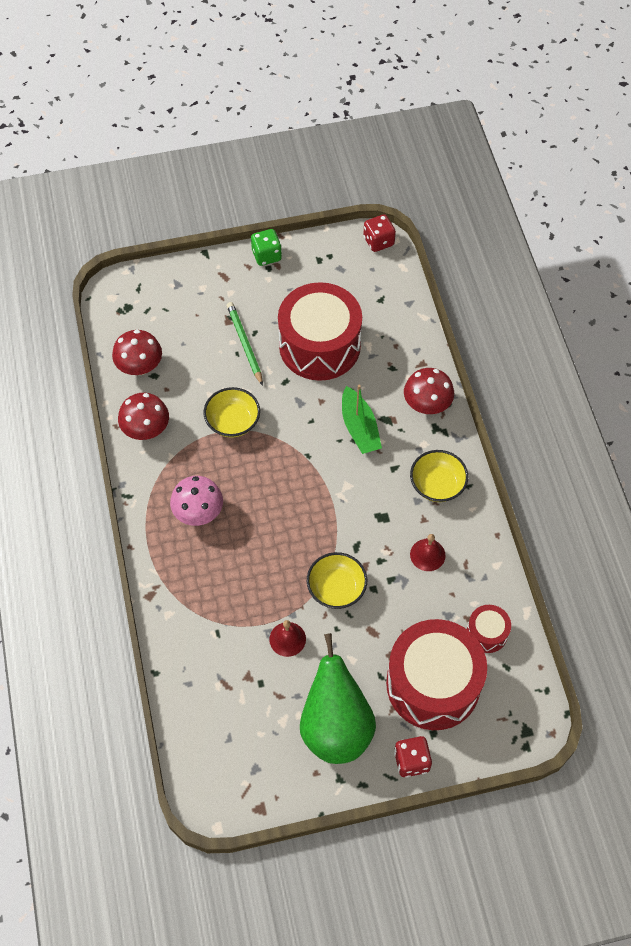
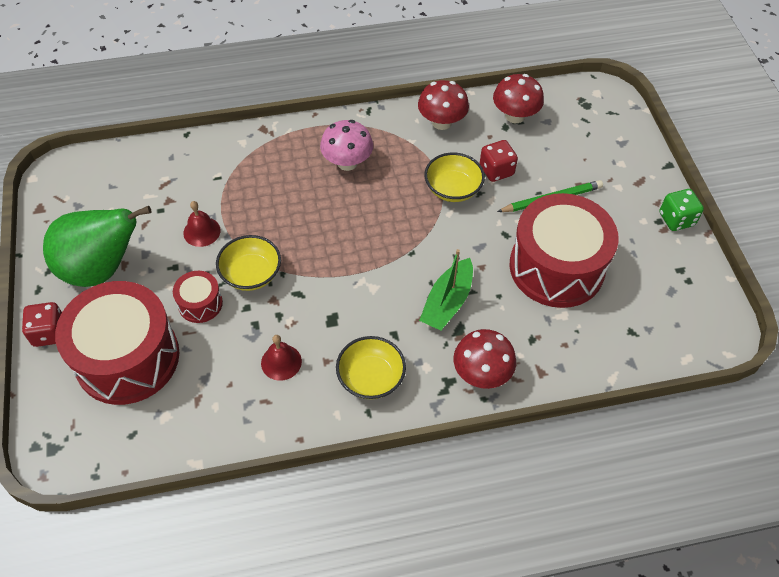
camera: 90 degrees right, 5 degrees down
(359, 428) = (447, 302): green boat -> green boat turned 45 degrees counterclockwise
(378, 241) = (722, 333): red dice -> red dice (496, 170)
(487, 633) = (176, 417): red drum -> red drum (200, 304)

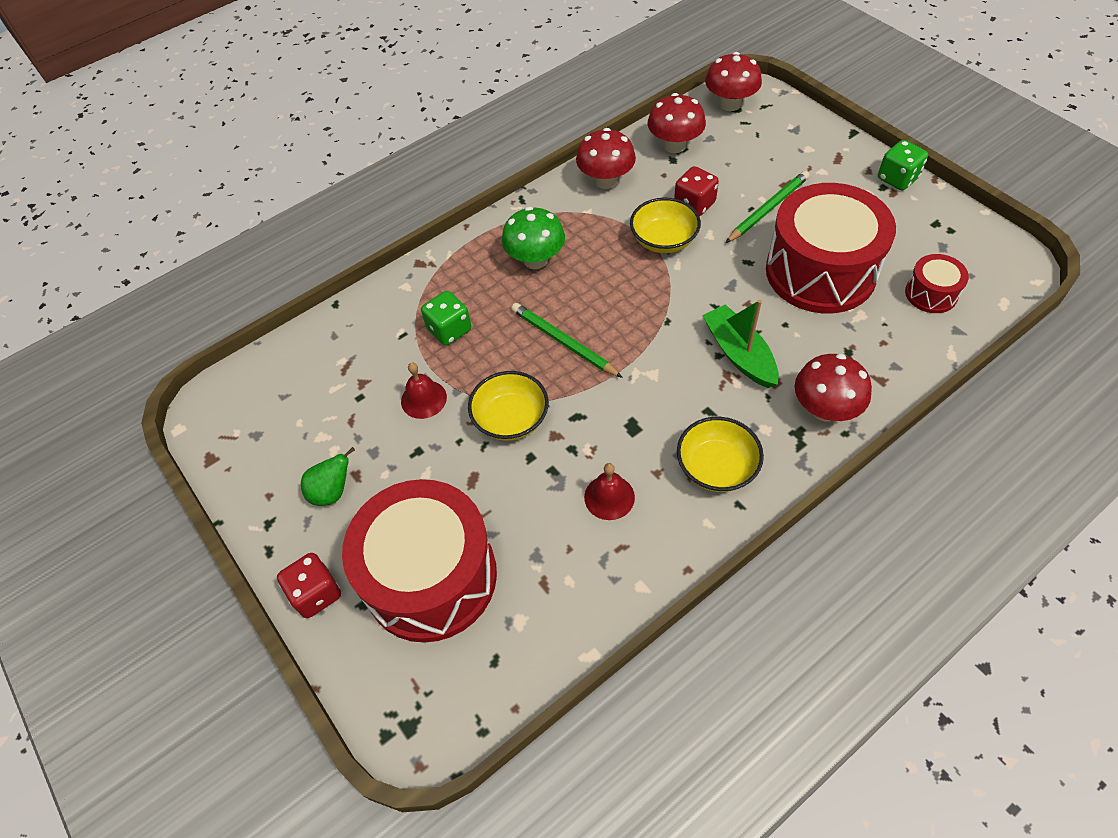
camera: 20 degrees left, 0 degrees up
(101, 269) = (332, 492): green pear -> green pear, size x0.44
(200, 304) = (475, 477): red drum -> red drum (931, 294)
(251, 188) = (449, 330): none -> green dice
(325, 234) = (563, 342): none -> green pencil
(347, 162) = (535, 260): pink mushroom -> green mushroom
(447, 302) = (739, 354): green boat -> green boat turned 150 degrees clockwise
(584, 99) = (730, 104): none -> red mushroom

